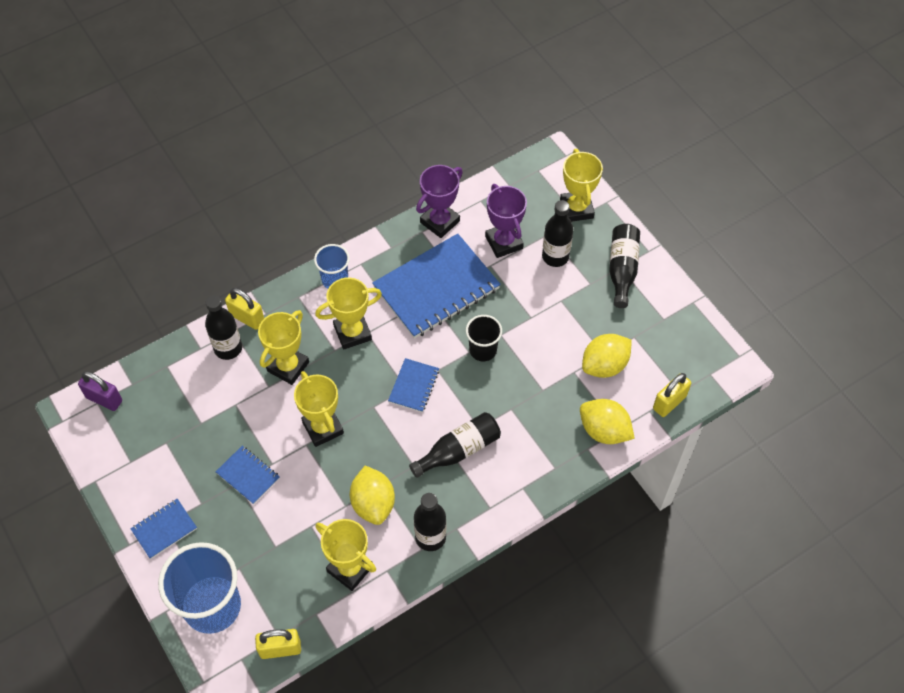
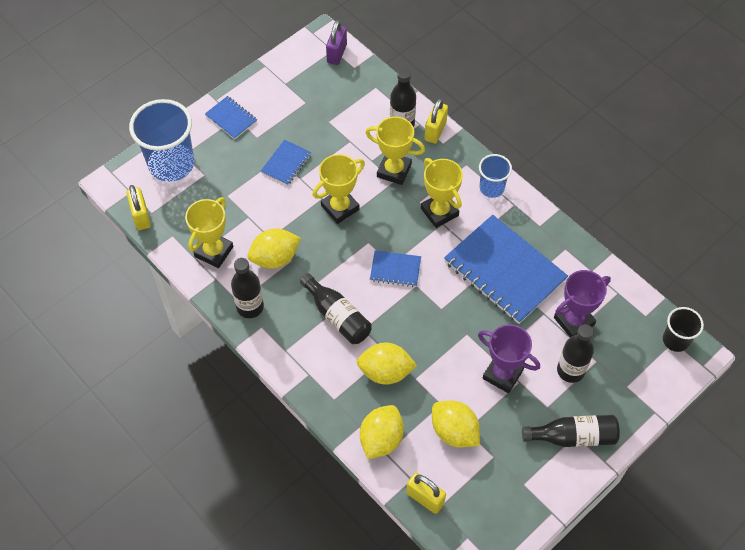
camera: 80 degrees right, 0 degrees up
(440, 222) = (581, 261): purple trophy -> purple trophy (502, 374)
(483, 350) = (446, 320): black cup -> black cup (675, 340)
(531, 415) = (385, 372): none -> yellow lemon
(576, 209) = (636, 383): yellow trophy -> none

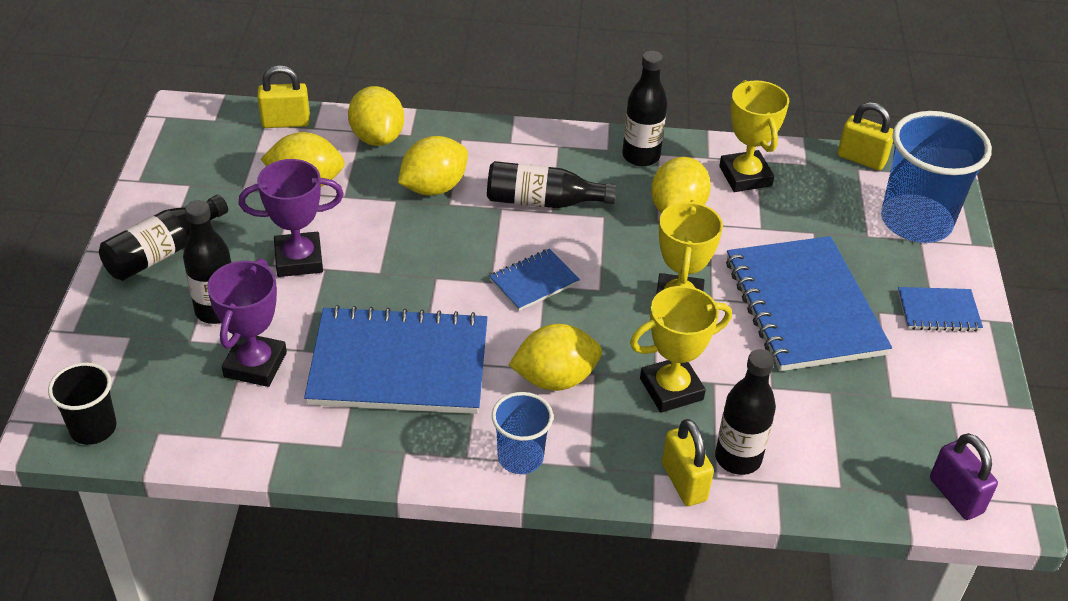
camera: 135 degrees right, 15 degrees down
(286, 163) = (804, 307): blue notebook -> blue notebook, size x2.14
(439, 212) = (555, 379): yellow trophy -> yellow lemon

